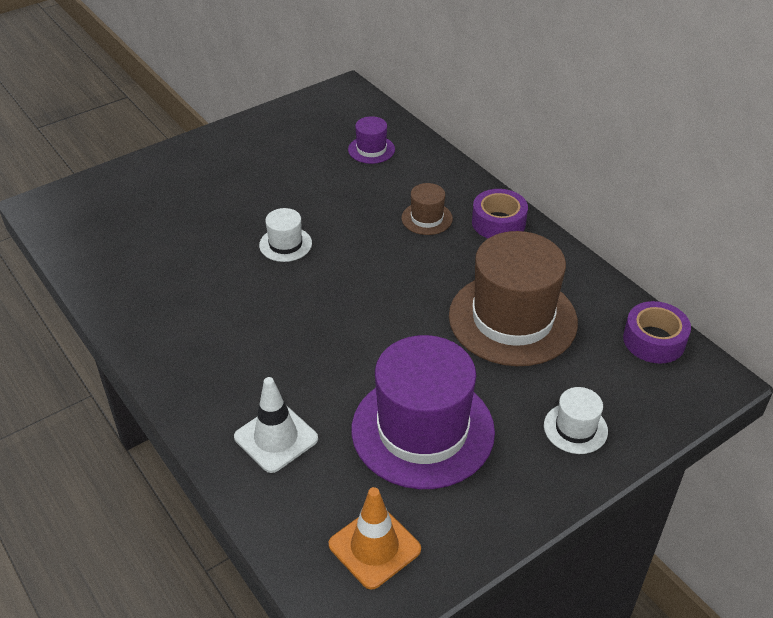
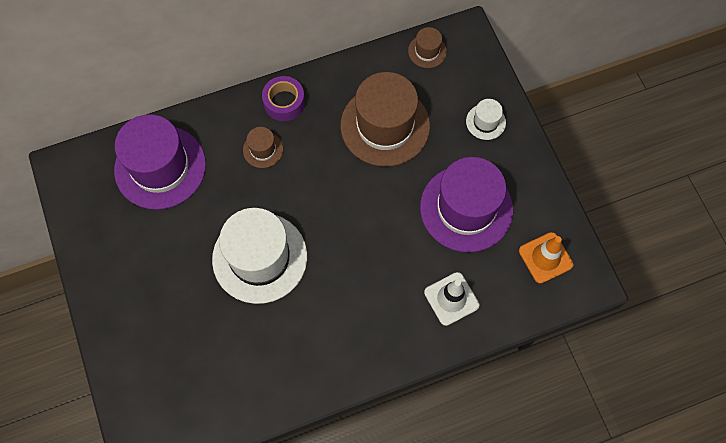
camera: 75 degrees left, 25 degrees up
(285, 244) = (259, 257): white hat -> white hat, size x2.24
(371, 149) = (160, 167): purple hat -> purple hat, size x2.24
(654, 340) = (427, 51): purple tape -> brown hat

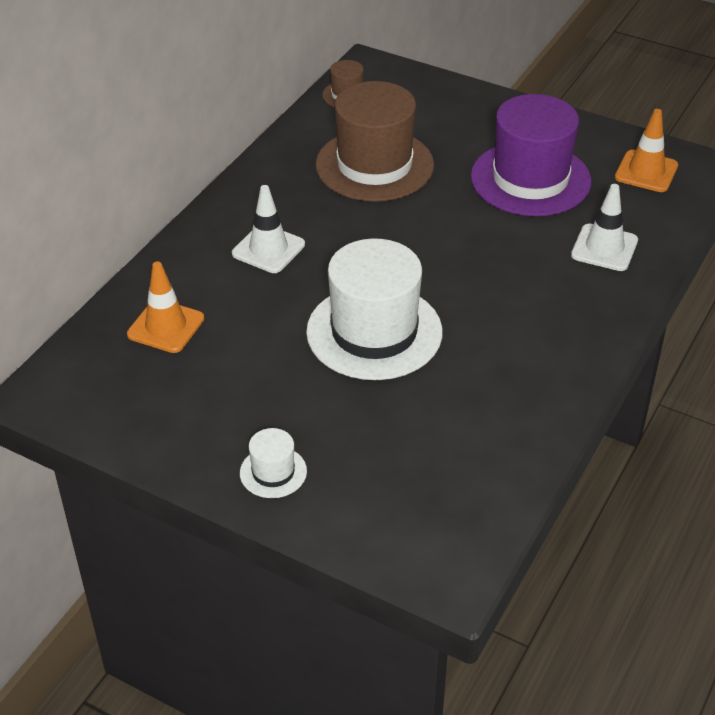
camera: 40 degrees left, 25 degrees down
(160, 167) = (166, 326): purple hat -> orange traffic cone
(263, 149) = (268, 249): brown hat -> white traffic cone
(284, 102) = (246, 203): purple tape -> none
(485, 122) = (467, 113): white hat -> white hat (273, 472)

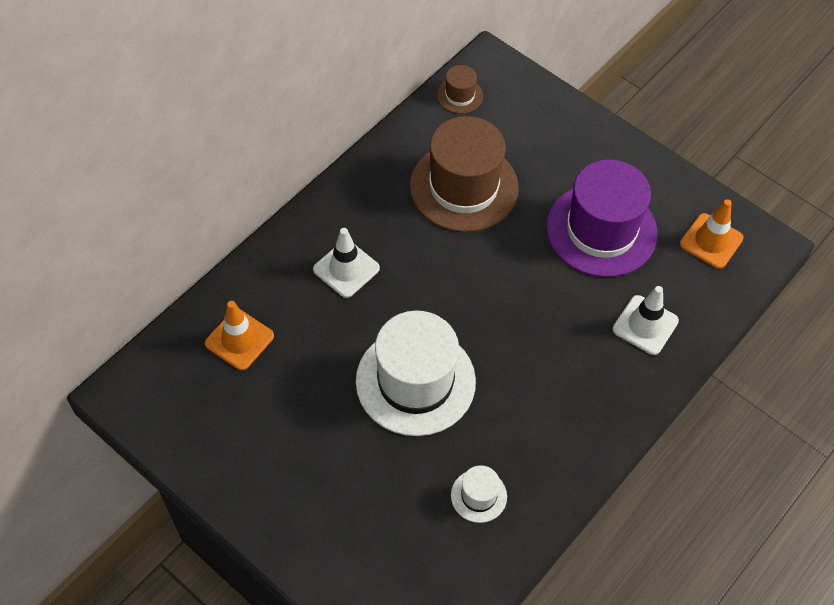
camera: 10 degrees right, 15 degrees up
(273, 472) = (294, 515): white hat -> white hat (478, 496)

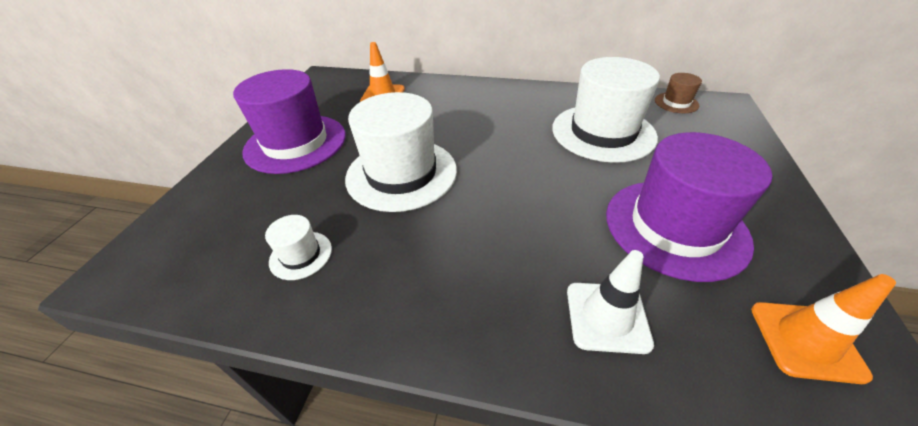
camera: 65 degrees right, 15 degrees down
(288, 463) = (295, 143): none -> purple hat
(346, 269) = (472, 111): white traffic cone -> none
(464, 187) = (603, 132): brown hat -> white hat

